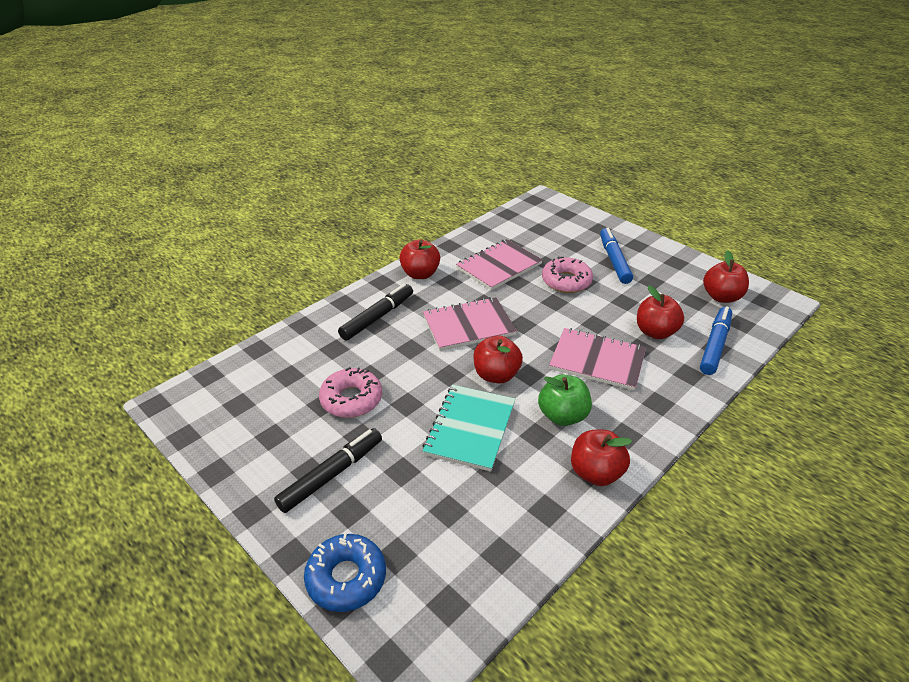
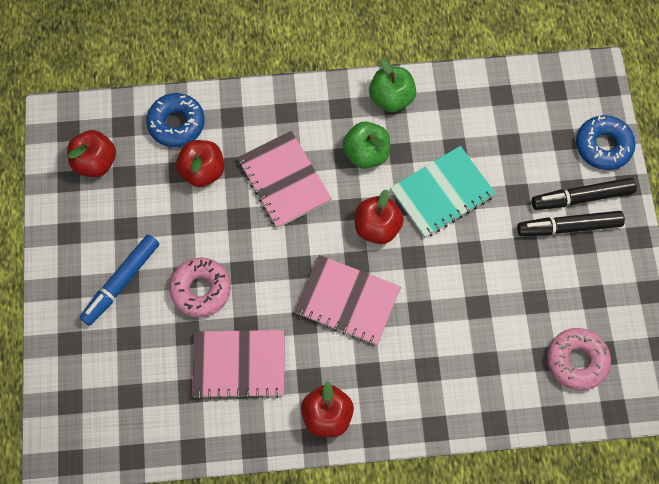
camera: 140 degrees left, 30 degrees up
(351, 399) = (510, 289): pink donut -> pink donut (576, 361)
(377, 317) = (419, 378): black marker -> black marker (582, 197)
(596, 473) = (391, 98): red apple -> green apple
(714, 345) = (176, 124): blue marker -> blue donut

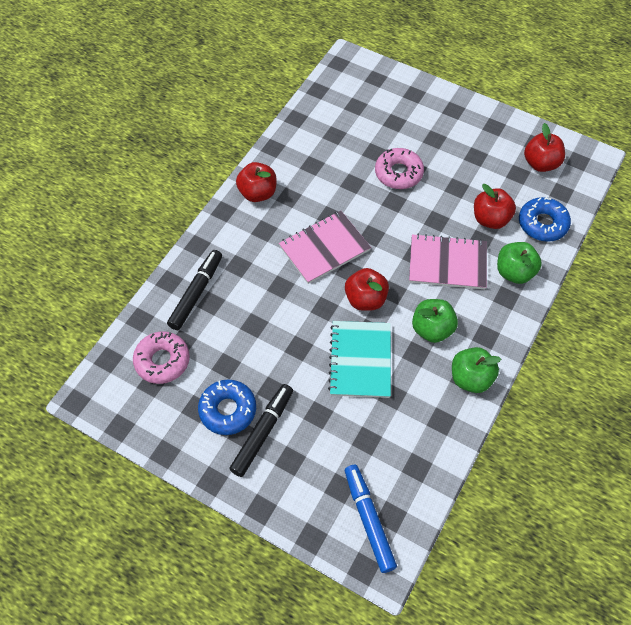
camera: 125 degrees right, 10 degrees down
(122, 281) = (437, 136): blue marker -> blue marker (369, 520)
(239, 364) = (330, 167): pink notebook -> none
(253, 119) = (514, 272): none -> green apple
(582, 197) = (278, 462): black marker -> black marker (196, 293)
(603, 146) = (310, 516): blue donut -> blue donut (228, 410)

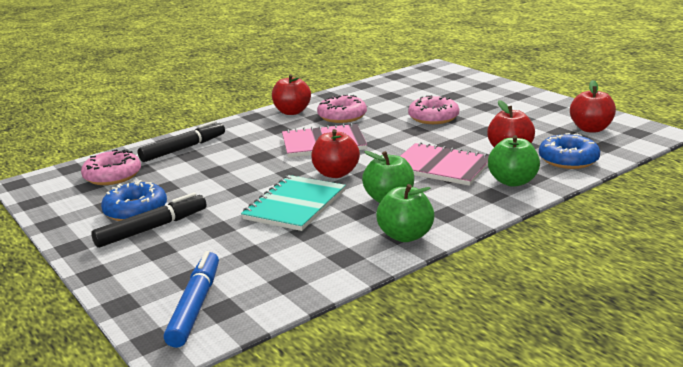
camera: 25 degrees right, 35 degrees down
(312, 191) = (342, 116): none -> pink donut

